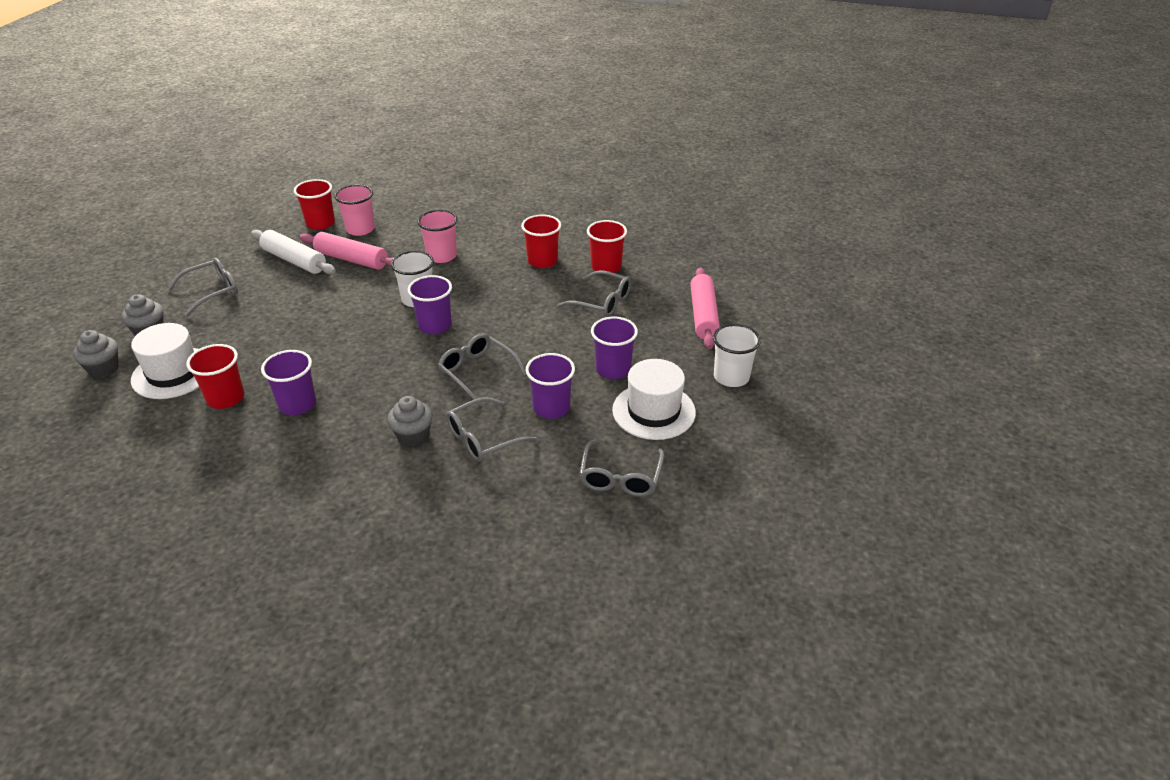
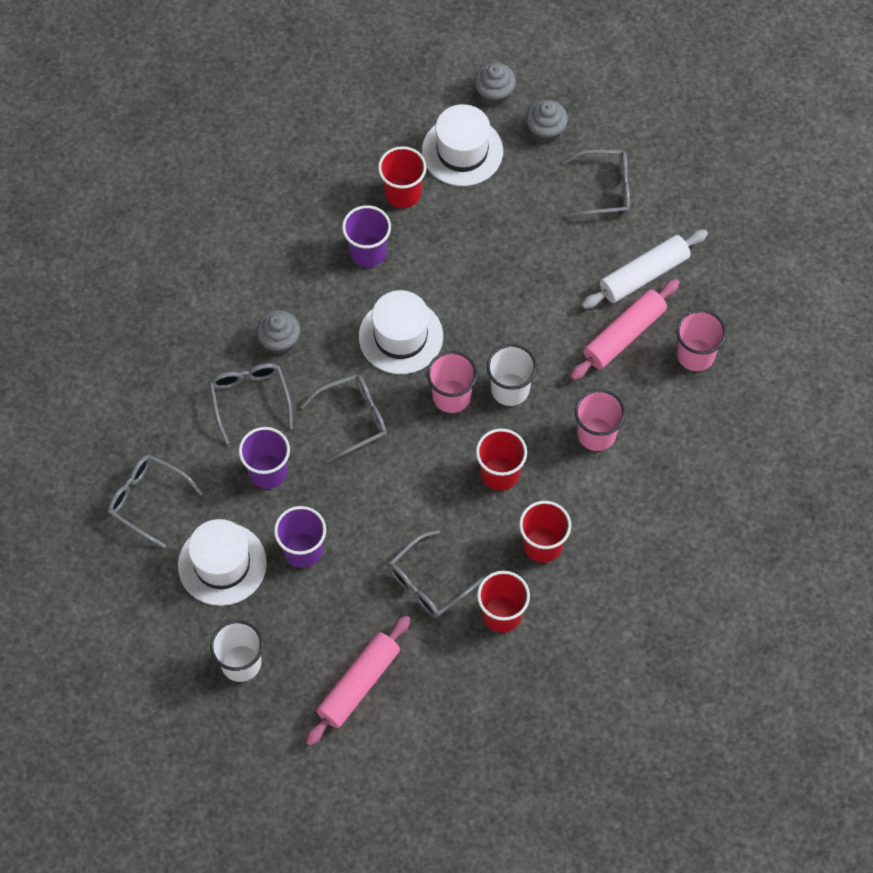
camera: 110 degrees right, 25 degrees up
(212, 291) = (604, 189): grey glasses -> grey glasses turned 75 degrees counterclockwise
(320, 223) = (726, 312): red cup -> red cup (500, 473)
(385, 364) = (400, 336): none -> white hat
(435, 325) = (451, 396): purple cup -> pink cup
(703, 315) = (359, 684): pink rolling pin -> pink rolling pin turned 75 degrees counterclockwise

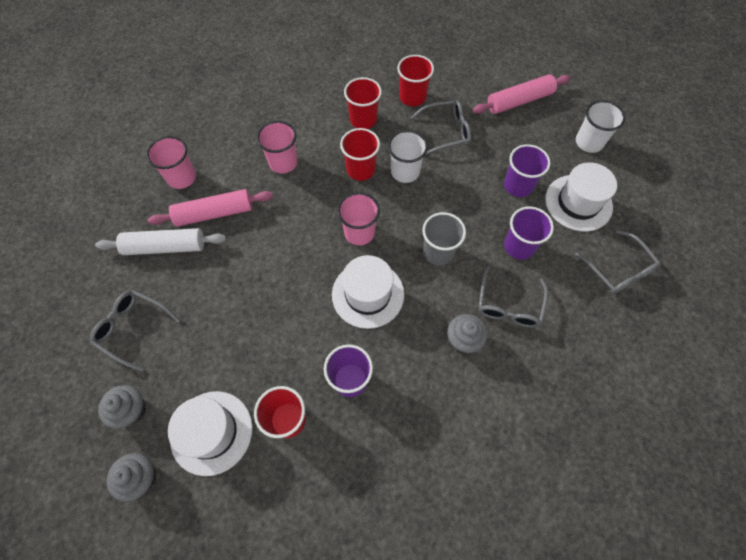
camera: 150 degrees left, 0 degrees up
(353, 419) = (438, 252): grey glasses -> grey cup
(510, 389) = (317, 217): white cup -> white cup (405, 172)

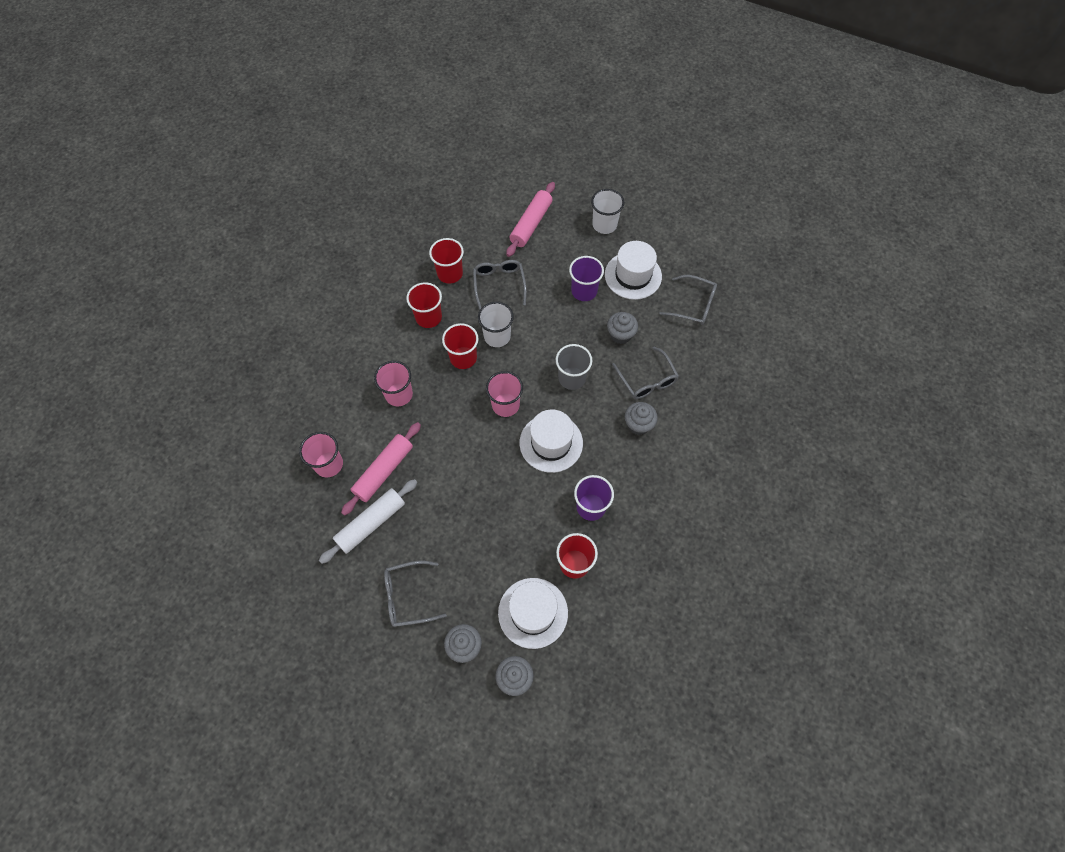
camera: 40 degrees left, 0 degrees up
(446, 131) = (499, 284): grey glasses -> grey glasses turned 45 degrees counterclockwise
(519, 246) = (620, 335): purple cup -> grey cupcake

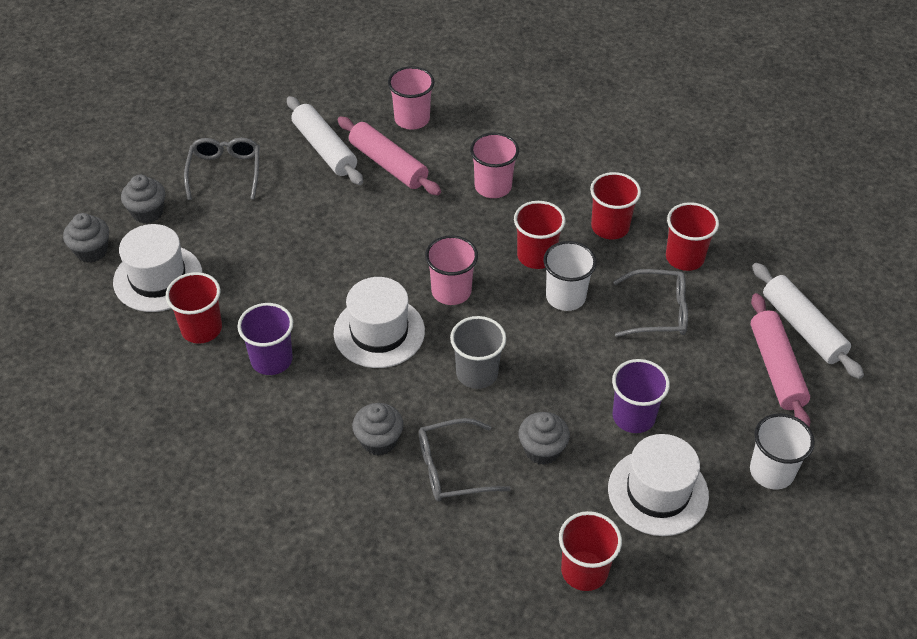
camera: 100 degrees right, 15 degrees down
(497, 212) = (802, 328): none -> white rolling pin
(531, 224) = (776, 368): pink rolling pin -> pink rolling pin turned 45 degrees clockwise
(693, 305) = (584, 571): grey glasses -> red cup

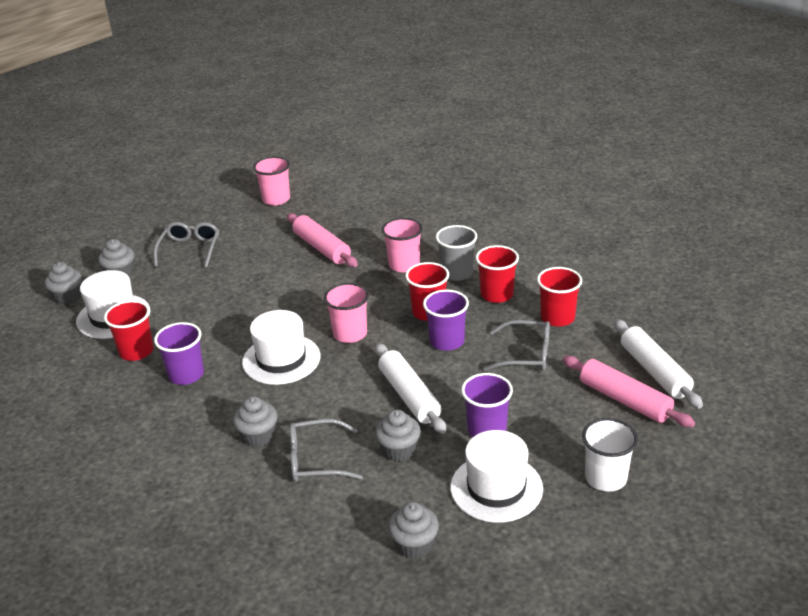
camera: 10 degrees right, 15 degrees down
(324, 149) = (273, 237): white rolling pin -> white rolling pin (409, 396)
(412, 119) = (349, 220): pink cup -> pink cup (276, 199)
(477, 373) = (356, 392): grey cup -> grey cup (457, 273)
(565, 297) = (447, 341): white cup -> purple cup
(584, 571) = (414, 545): red cup -> grey cupcake
(776, 368) = (625, 400): pink rolling pin -> pink rolling pin turned 45 degrees counterclockwise

